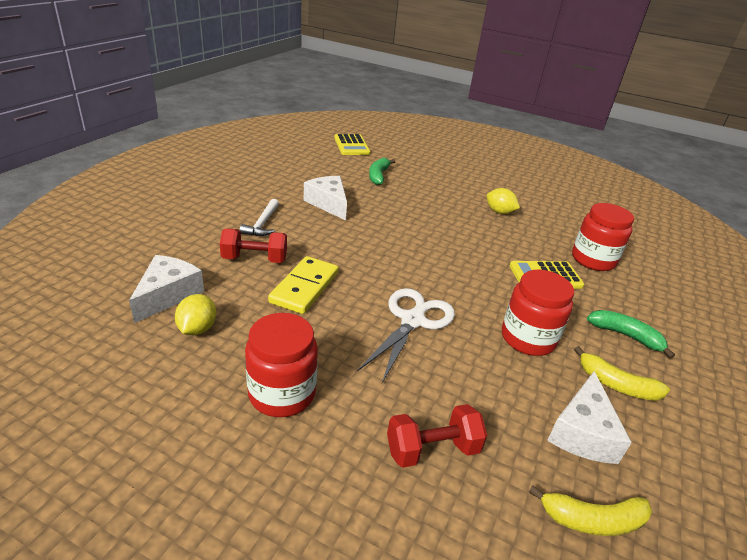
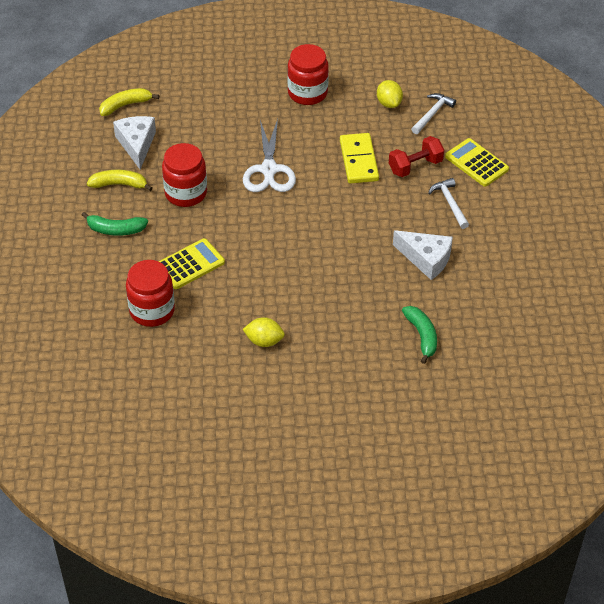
camera: 155 degrees right, 15 degrees up
(168, 295) = (432, 114): white cheese -> white hammer
(351, 145) = (503, 386): yellow calculator -> yellow calculator (476, 163)
(432, 449) = (213, 101): red dumbbell -> none

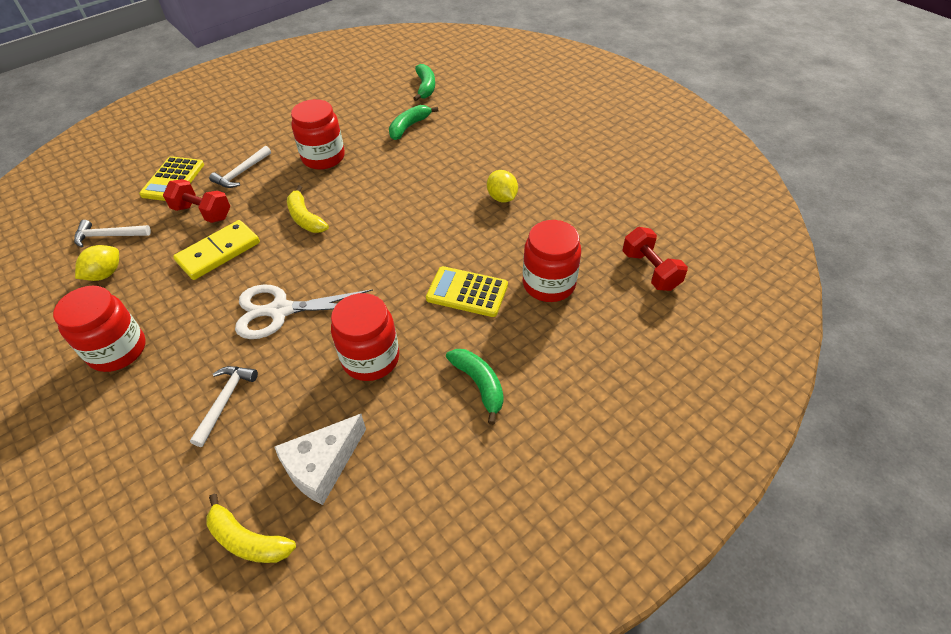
camera: 125 degrees left, 0 degrees up
(103, 374) = (650, 270): none -> red dumbbell
(119, 184) = (407, 433): yellow banana -> yellow banana (305, 218)
(220, 123) = (225, 401): none -> white hammer
(269, 170) = (280, 310): white scissors -> white scissors turned 150 degrees counterclockwise
(426, 259) = (323, 157): white cheese -> red jar
(482, 384) = (425, 87): none -> green banana

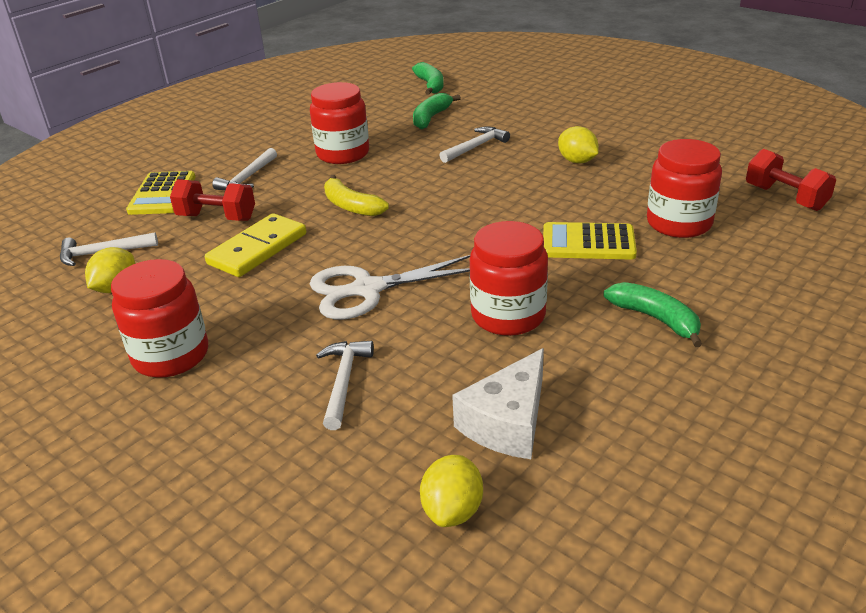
camera: 10 degrees left, 15 degrees down
(248, 540) = (452, 510): yellow banana -> yellow lemon
(429, 167) = (475, 147): none -> white hammer

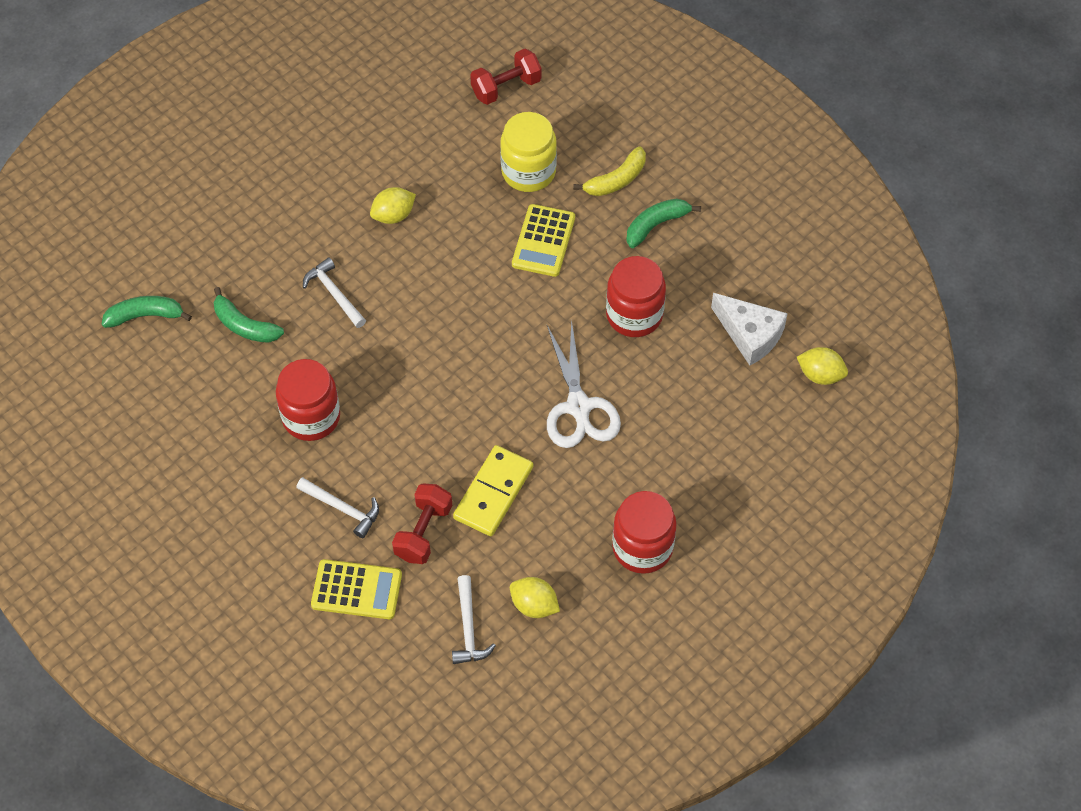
camera: 85 degrees left, 25 degrees up
(257, 249) = (493, 492): yellow domino -> yellow domino turned 75 degrees clockwise
(343, 382) = (693, 428): white hammer -> none
(351, 206) = (432, 413): yellow banana -> yellow banana (616, 180)
(679, 223) = (528, 171): red jar -> yellow jar

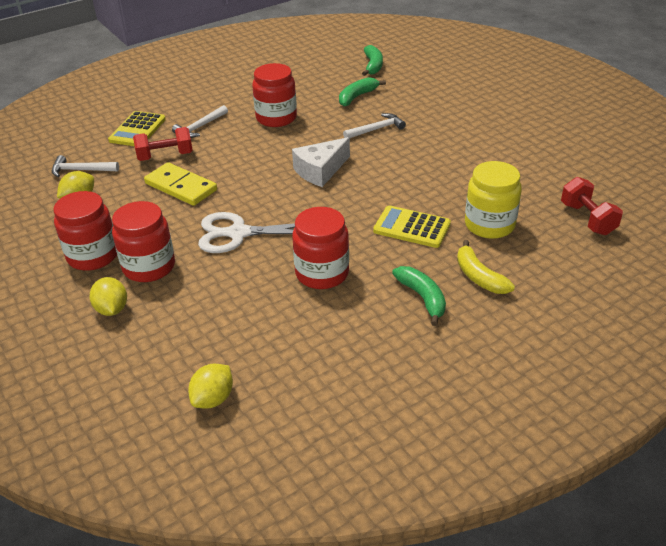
camera: 100 degrees right, 20 degrees down
(393, 215) = (445, 156): yellow lemon -> yellow lemon (112, 309)
(423, 532) = (165, 156): red dumbbell -> red dumbbell turned 45 degrees counterclockwise
(651, 482) = (149, 267): none -> red jar
(750, 335) = (278, 349): white cheese -> white cheese (320, 171)

